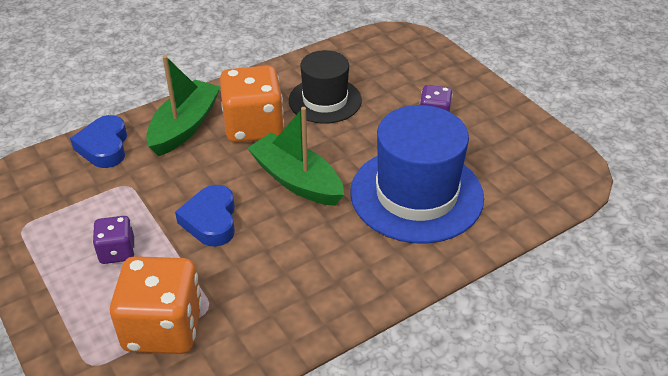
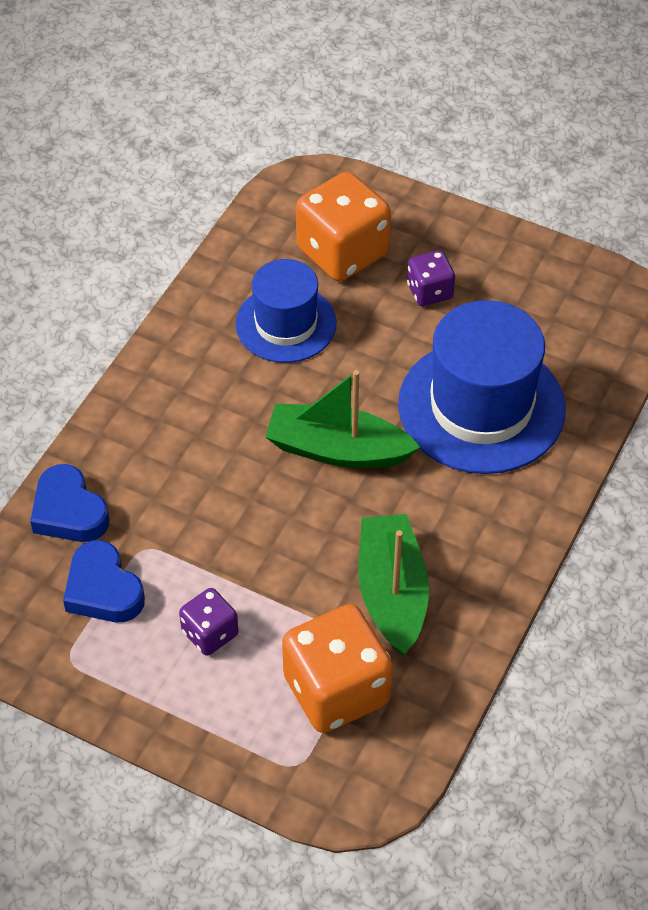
camera: 30 degrees left, 10 degrees up
(184, 127) = (145, 438): green boat -> green boat (392, 593)
(211, 220) = (282, 545): blue heart -> blue heart (103, 589)
(253, 127) = (229, 400): orange dice -> orange dice (342, 252)
(325, 100) = (286, 324): black hat -> blue hat

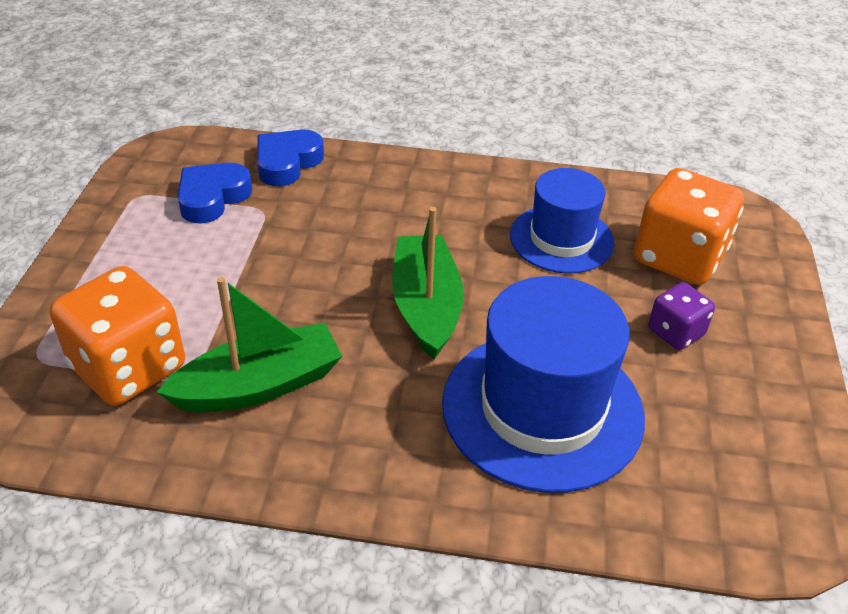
camera: 70 degrees right, 10 degrees down
(210, 633) = (180, 268): purple dice -> none

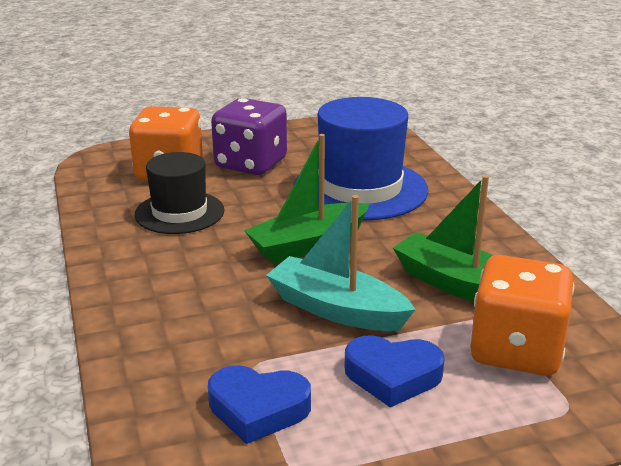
camera: 115 degrees left, 15 degrees down
(287, 163) = (155, 382): blue heart -> blue heart (392, 376)
(294, 281) = (337, 309): none -> turquoise boat
(561, 239) = (179, 212): blue hat -> black hat
(675, 332) = (251, 164): purple dice -> purple dice, size x1.89

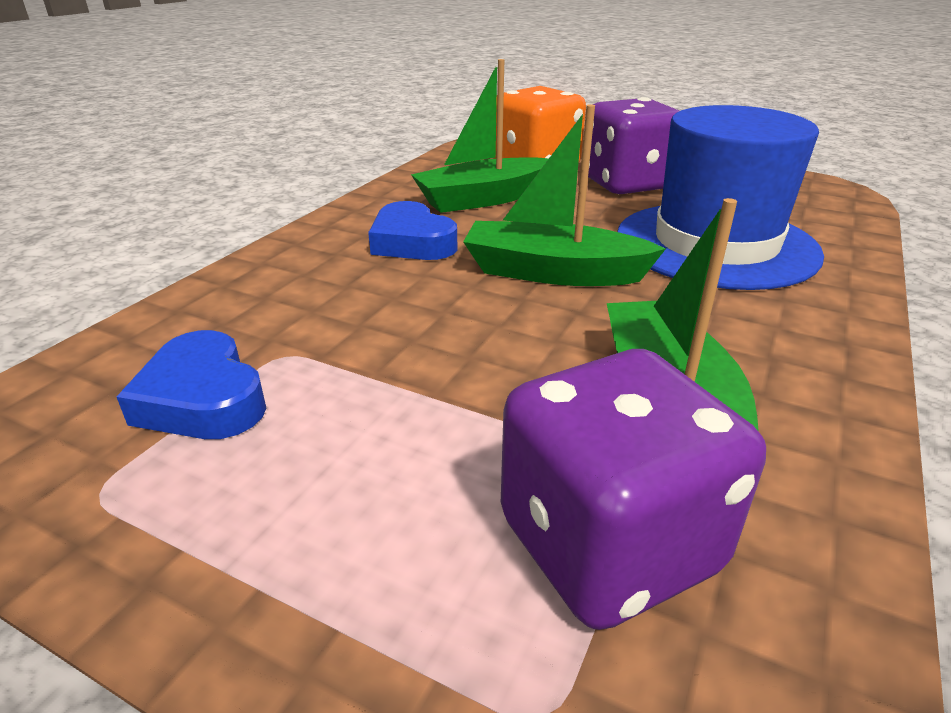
camera: 45 degrees right, 5 degrees up
(179, 212) = (483, 199): black hat -> green boat
(337, 309) = (464, 348): turquoise boat -> none
(392, 376) = (384, 459): blue heart -> blue heart (412, 242)
(516, 351) = (608, 545): orange dice -> purple dice

